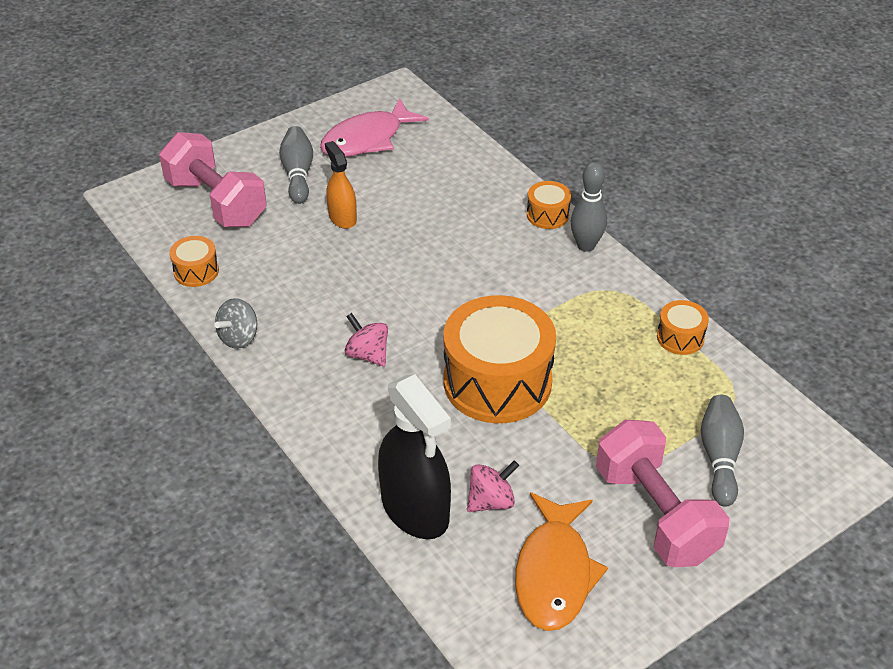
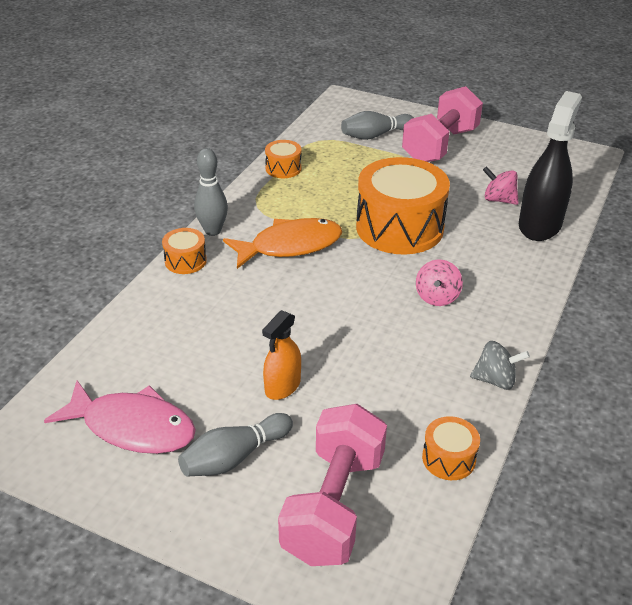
camera: 120 degrees left, 5 degrees down
(554, 573) = (518, 165): orange fish -> orange fish (290, 246)

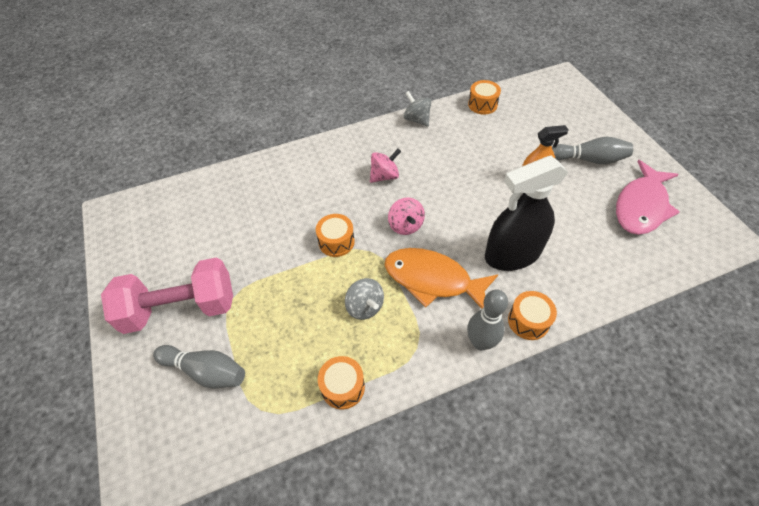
camera: 135 degrees left, 15 degrees up
(132, 427) = (641, 206): pink fish -> pink fish turned 120 degrees counterclockwise
(321, 206) = (365, 307): none -> grey spinning top
(333, 505) = (555, 116): pink dumbbell -> none
(399, 227) = (336, 242): orange drum -> orange drum, size x0.45
(498, 200) = (238, 218): pink spinning top -> pink spinning top (405, 225)
(539, 225) = (250, 182): black spray bottle -> black spray bottle (512, 254)

